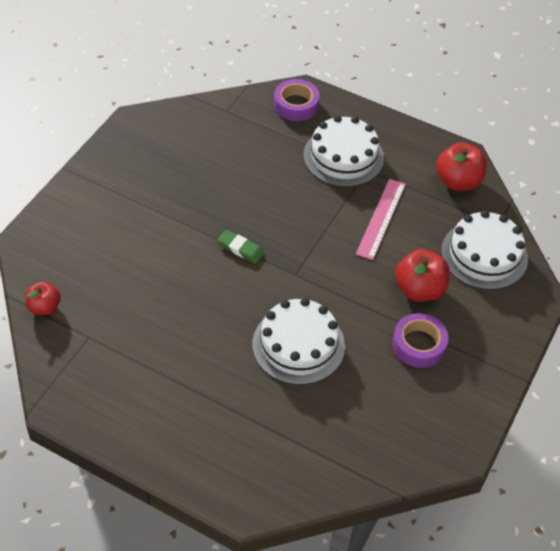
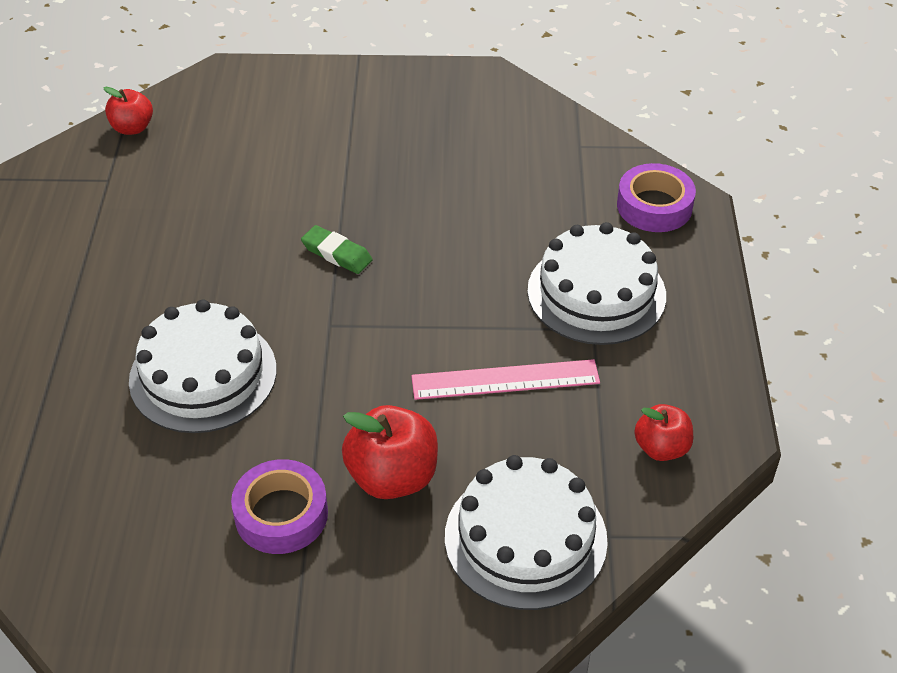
camera: 65 degrees right, 5 degrees down
(240, 249) = (337, 254): green eraser -> green eraser turned 60 degrees counterclockwise
(458, 181) = (661, 448): red apple -> red apple, size x0.62

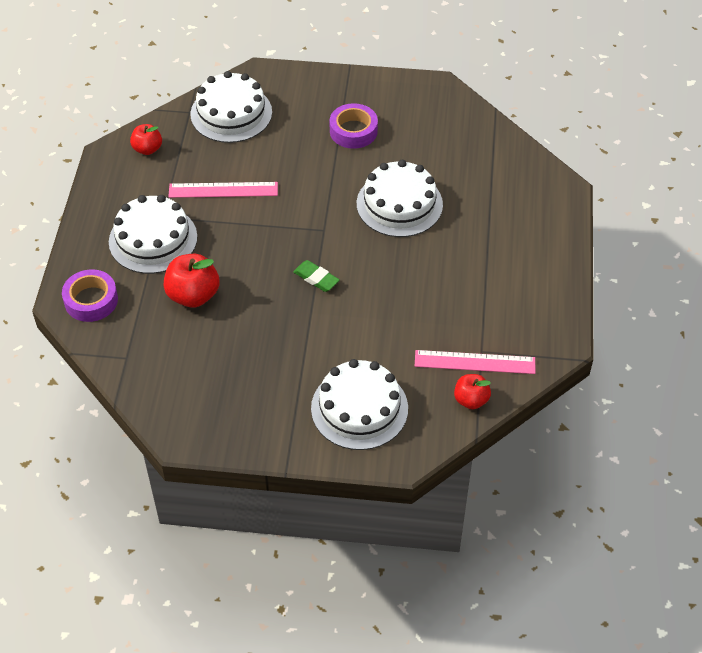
camera: 175 degrees left, 5 degrees up
(119, 167) = (474, 362): none -> pink ruler
(274, 112) = (359, 408): none -> white cake
(392, 477) = (294, 144): red apple -> red apple (193, 295)

